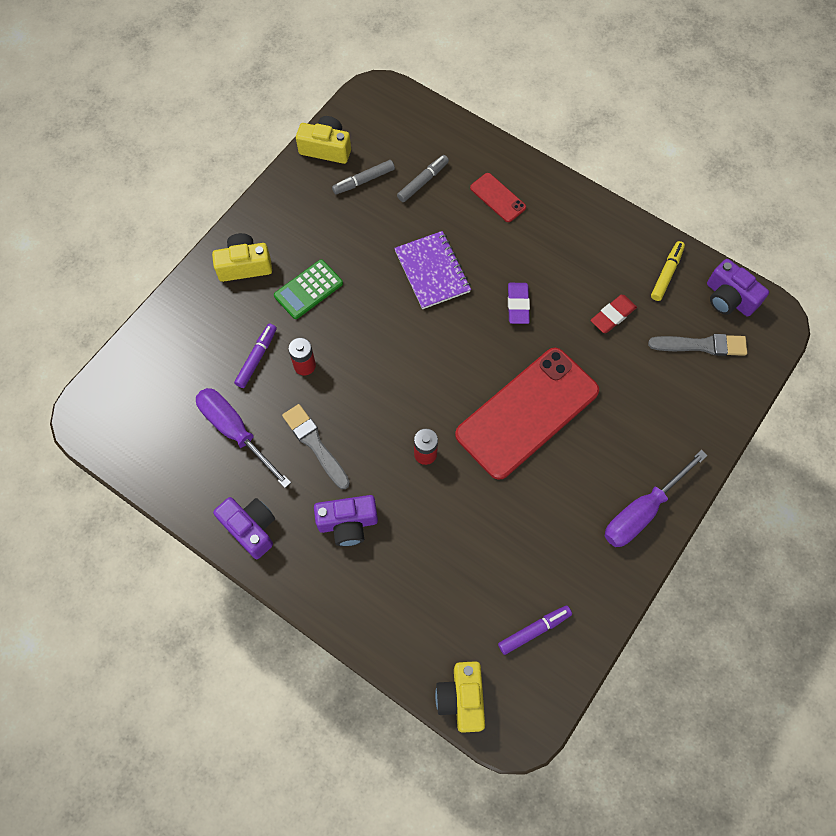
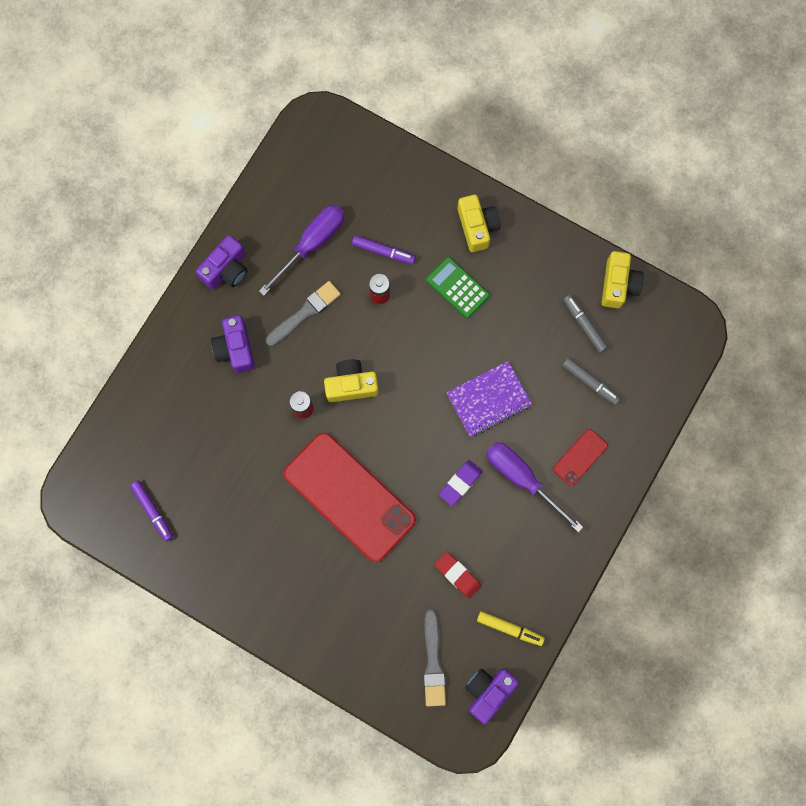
camera: 85 degrees right, 10 degrees up
(462, 698) = (95, 455): yellow camera -> yellow camera (351, 385)
(518, 305) = (460, 483): purple eraser -> purple eraser turned 45 degrees counterclockwise
(642, 511) = (262, 603): purple screwdriver -> purple screwdriver (522, 478)

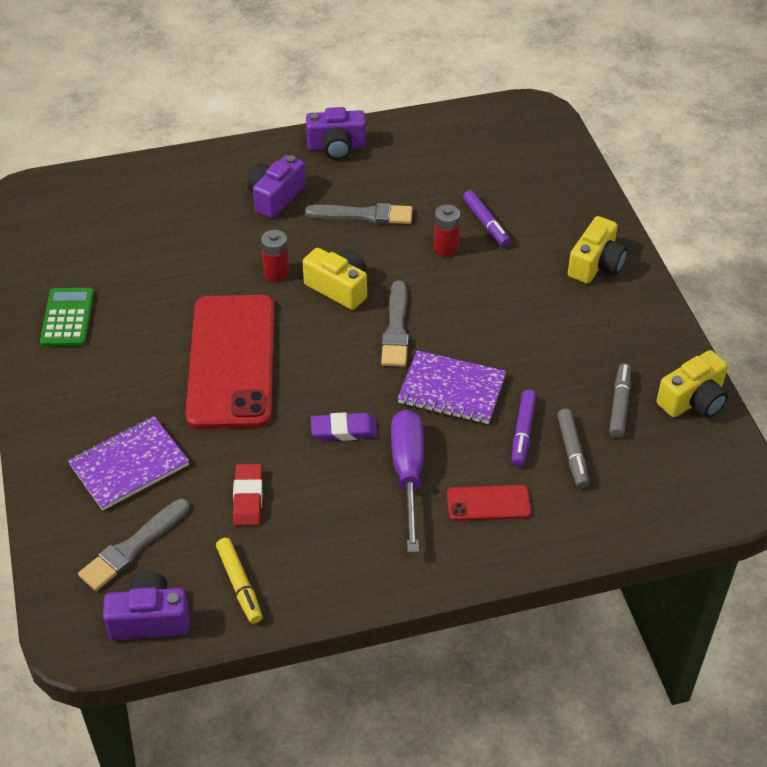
camera: 45 degrees right, 30 degrees down
(153, 511) = (65, 247): purple marker -> purple marker (523, 432)
(312, 244) = (429, 178): purple screwdriver -> none
(373, 618) = (129, 465): none -> purple notebook
(415, 385) = (396, 329): none -> grey brush
(457, 288) = (524, 292): green calculator -> green calculator (68, 318)

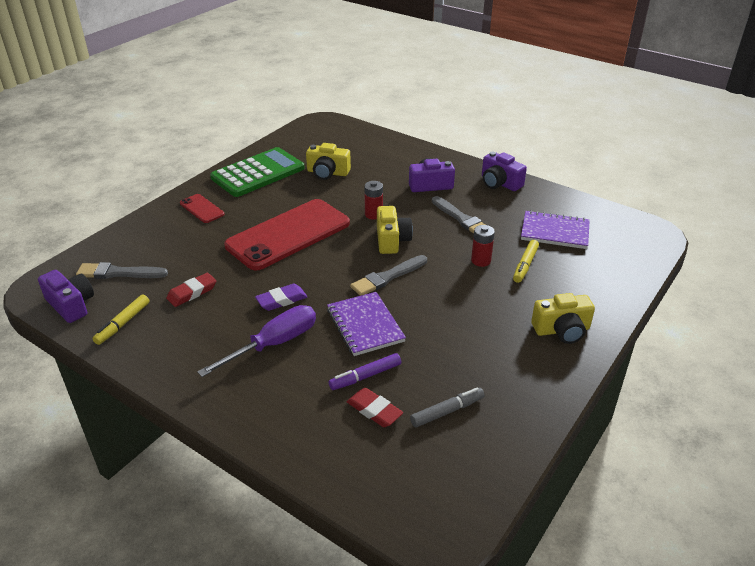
camera: 50 degrees right, 10 degrees down
(68, 318) = (258, 173): green calculator -> green calculator, size x1.71
(129, 465) = (176, 242): purple notebook -> purple notebook (554, 232)
(344, 430) = (281, 300): purple eraser -> purple eraser turned 75 degrees counterclockwise
(486, 223) = (525, 265): purple marker -> yellow marker
(488, 503) = (285, 393): red phone -> red phone (202, 209)
(572, 452) = (374, 410): grey marker -> red eraser
(693, 400) = (501, 450): yellow camera -> yellow camera (327, 172)

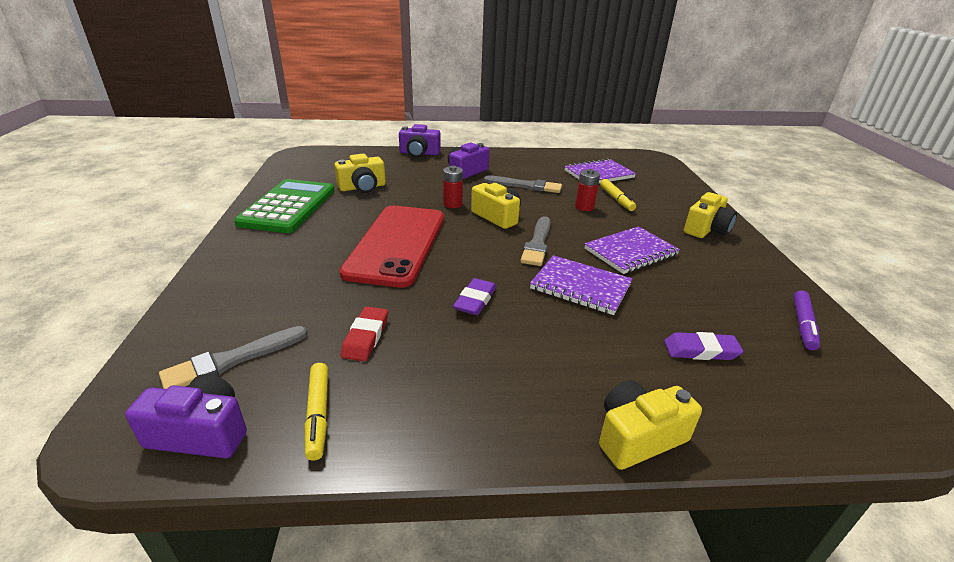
camera: 40 degrees left, 5 degrees down
(202, 209) = (263, 255): red phone -> none
(252, 428) = (638, 437): none -> yellow camera
(274, 344) = (529, 342): purple screwdriver -> none
(365, 376) = (648, 326): purple marker -> purple marker (803, 325)
(374, 410) = (700, 350): red eraser -> purple eraser
(447, 411) = (744, 320): grey marker -> none
(451, 318) = (631, 252): none -> purple notebook
(499, 183) = (515, 157): purple camera -> purple camera (419, 153)

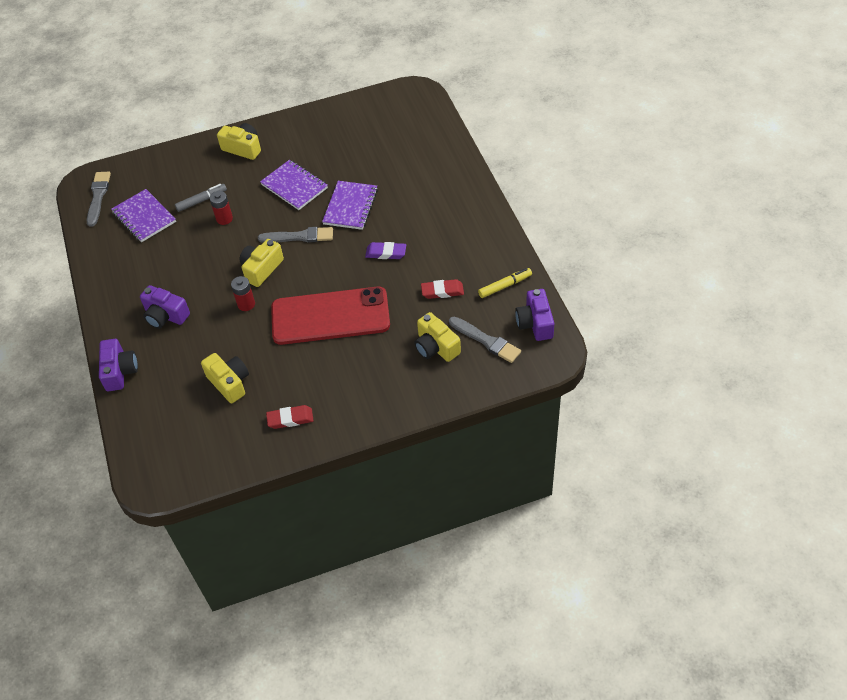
camera: 100 degrees left, 20 degrees up
(288, 207) = (290, 419): green calculator -> red eraser
(526, 186) = (189, 263): grey brush -> grey brush (98, 197)
(616, 199) = (201, 200): yellow marker -> grey marker
(638, 437) = (467, 174): yellow camera -> yellow camera (436, 347)
(700, 350) = (395, 154): purple eraser -> none
(803, 325) = (354, 114): purple marker -> none

